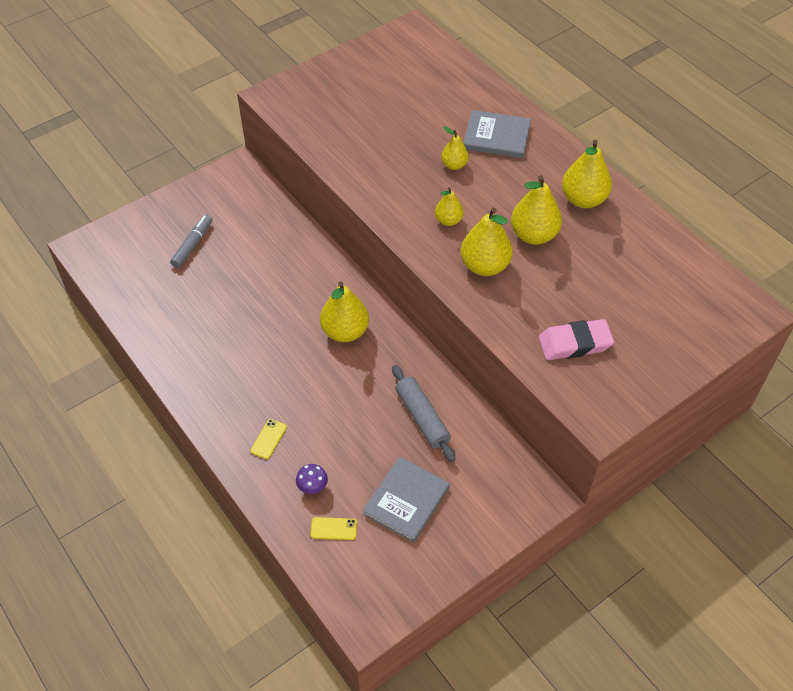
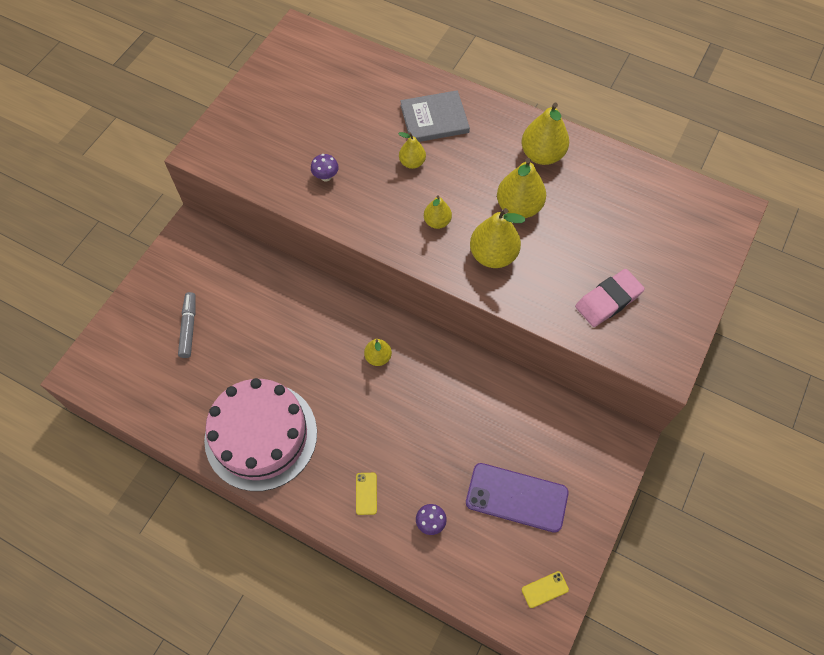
camera: 25 degrees left, 10 degrees up
(204, 354) = (261, 436): none -> pink cake
(333, 528) = (469, 553): yellow phone -> yellow phone (545, 589)
(345, 331) = (378, 357): yellow pear -> yellow pear, size x0.58
(368, 151) = (326, 177): none -> purple mushroom
(406, 501) = (516, 497): grey book -> purple phone
(422, 417) = (488, 412): grey rolling pin -> none

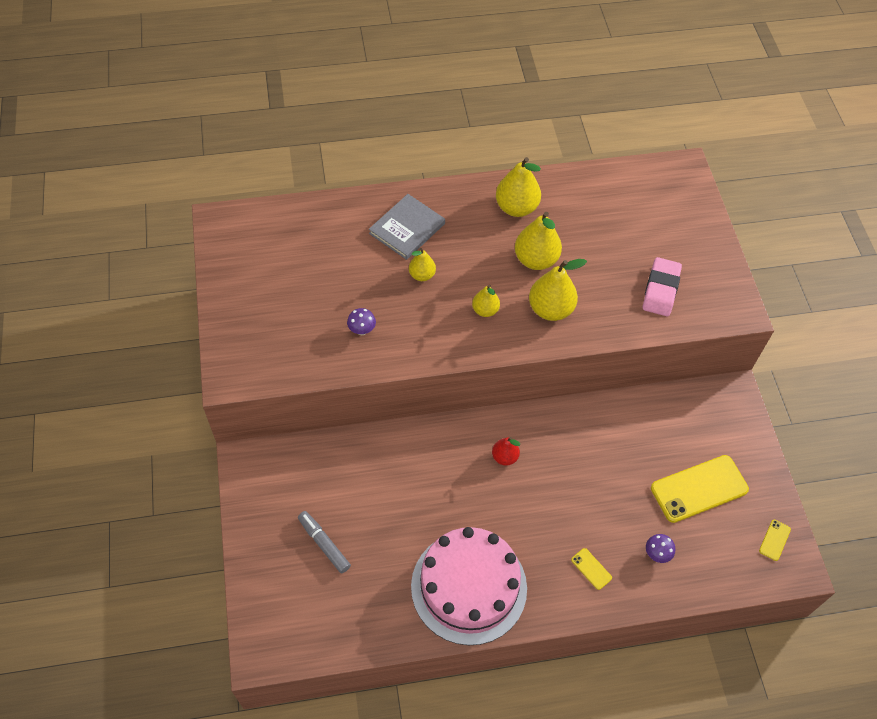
camera: 40 degrees left, 5 degrees down
(378, 357) = (504, 457): yellow pear -> red pear
(516, 497) = (699, 489): purple phone -> yellow phone

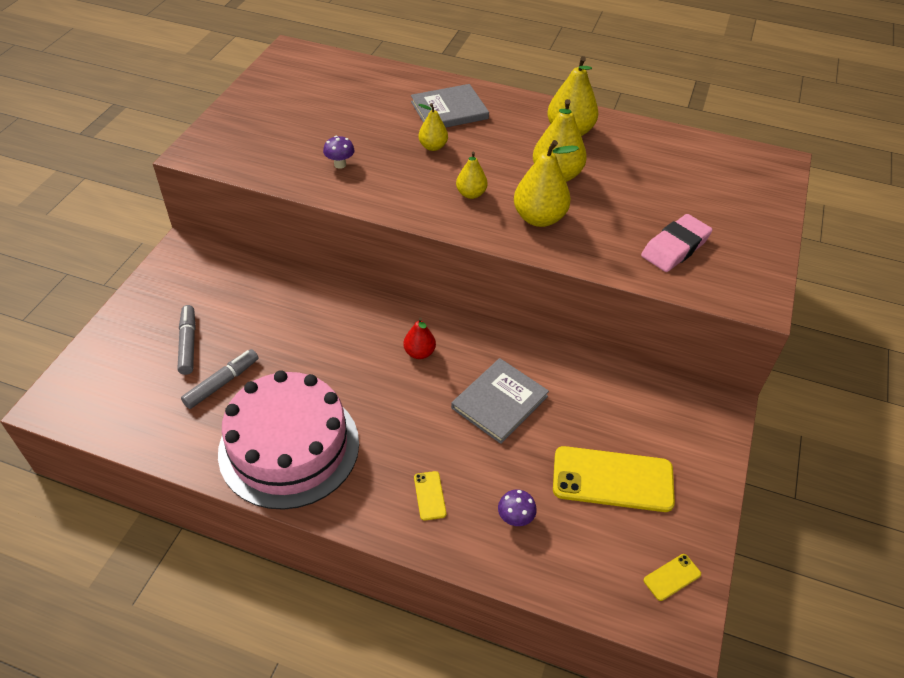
camera: 30 degrees right, 10 degrees down
(378, 563) = (222, 383): none -> grey marker
(588, 468) = (499, 402): none -> grey book

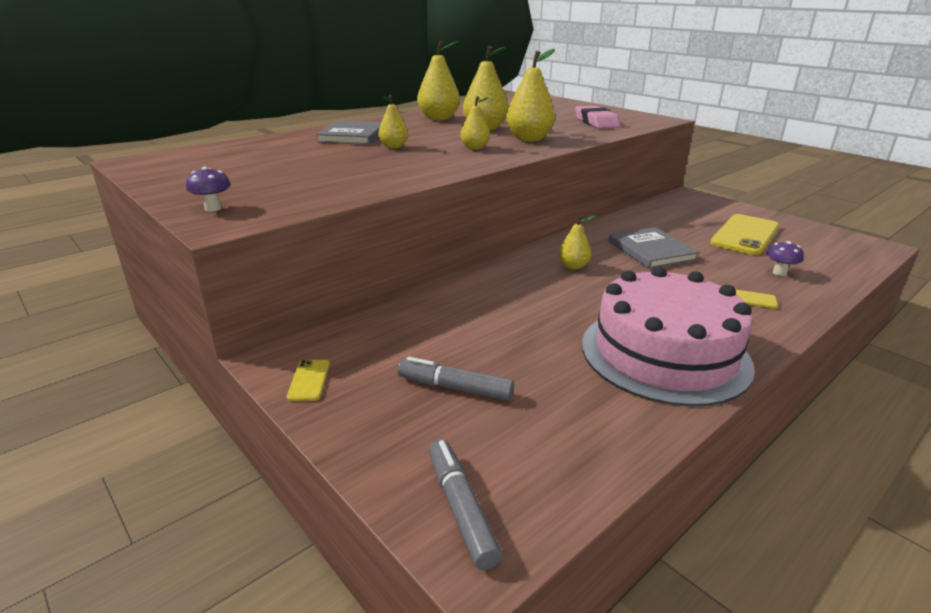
camera: 60 degrees left, 20 degrees down
(222, 383) = (542, 376): grey marker -> grey marker (461, 508)
(340, 164) = (365, 174): purple mushroom -> purple mushroom (213, 208)
(419, 352) = (573, 266): red pear -> yellow pear
(672, 577) = (836, 239): yellow phone -> yellow phone (309, 380)

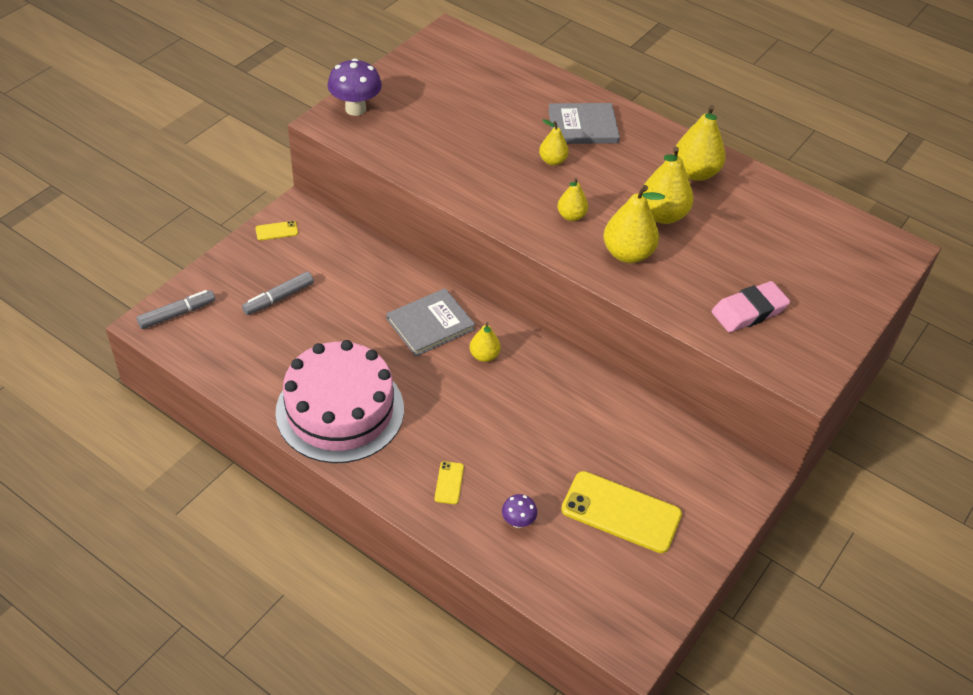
camera: 75 degrees right, 20 degrees up
(213, 208) = (355, 109): purple mushroom -> purple mushroom, size x1.84
(455, 388) = (278, 298): grey marker -> grey marker turned 135 degrees counterclockwise
(651, 251) = (542, 418): grey book -> grey book (430, 324)

